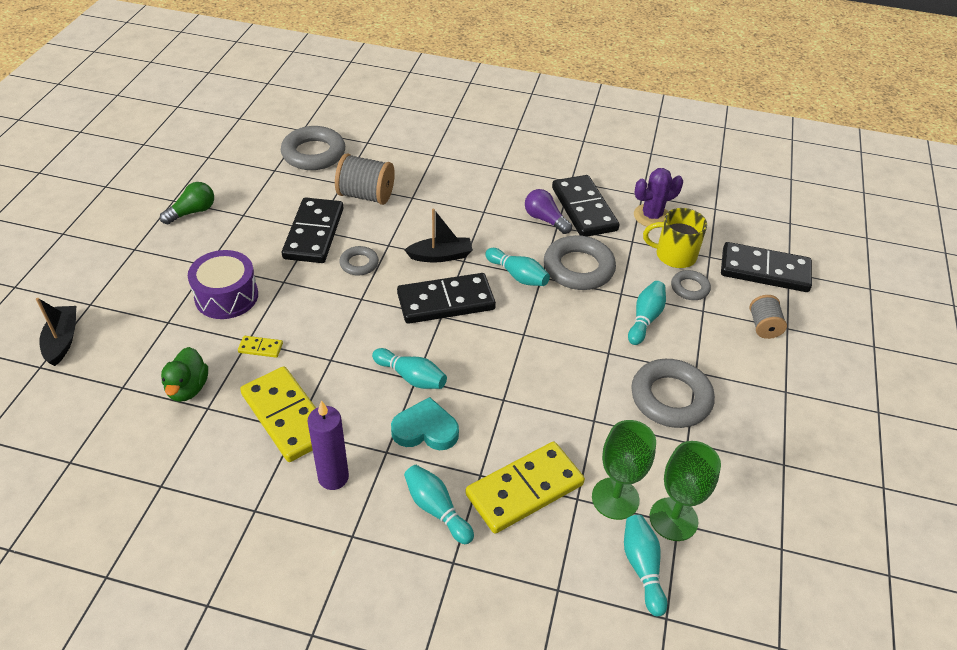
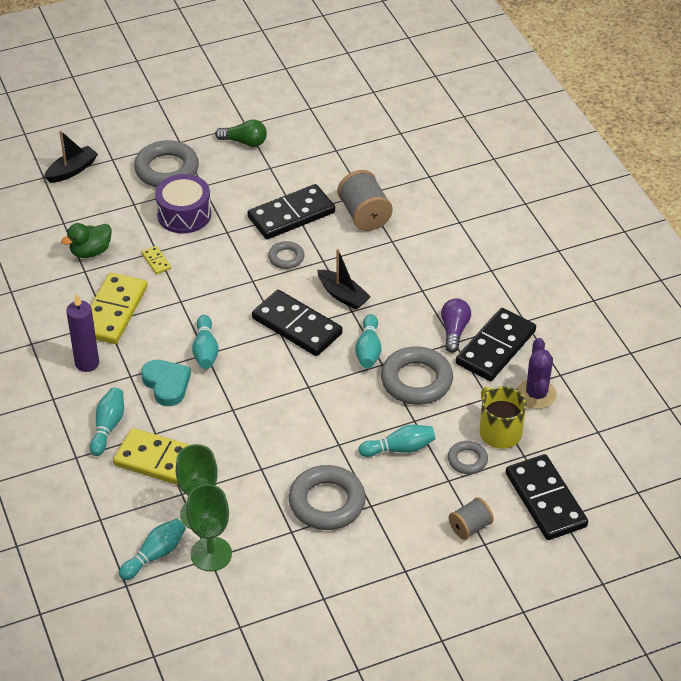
camera: 55 degrees right, 0 degrees up
(313, 153) = (379, 157): grey ring -> grey ring (167, 169)
(651, 216) = (536, 394): purple cactus -> purple cactus turned 60 degrees clockwise

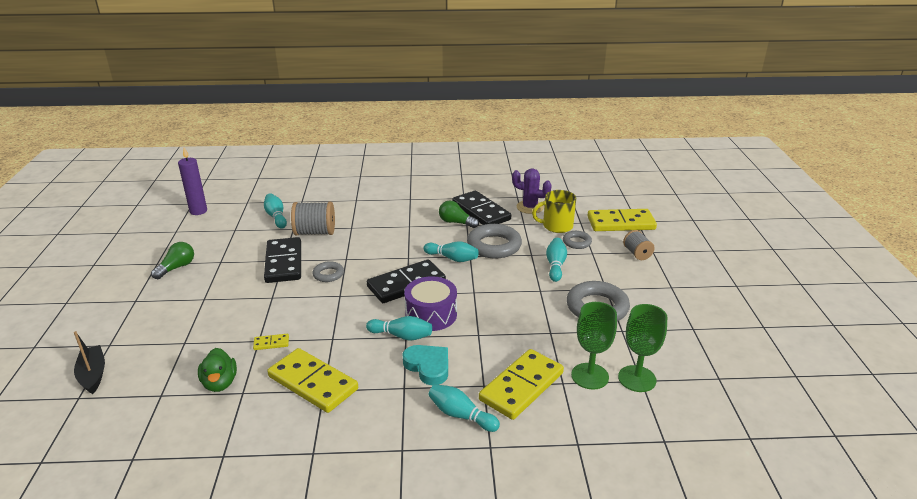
camera: 70 degrees left, 15 degrees down
(87, 363) = (369, 414): purple candle -> purple candle (198, 211)
(155, 555) = (631, 414): turquoise bowling pin -> turquoise bowling pin (276, 217)
(166, 384) = (428, 366): turquoise heart -> turquoise heart turned 60 degrees clockwise
(167, 169) = (161, 314): grey ring -> none
(184, 214) = (228, 316): purple drum -> purple drum (431, 314)
(342, 295) = (389, 258): black boat -> none
(454, 331) = (456, 222): purple light bulb -> green light bulb
(545, 500) = (621, 223): black domino -> yellow domino

